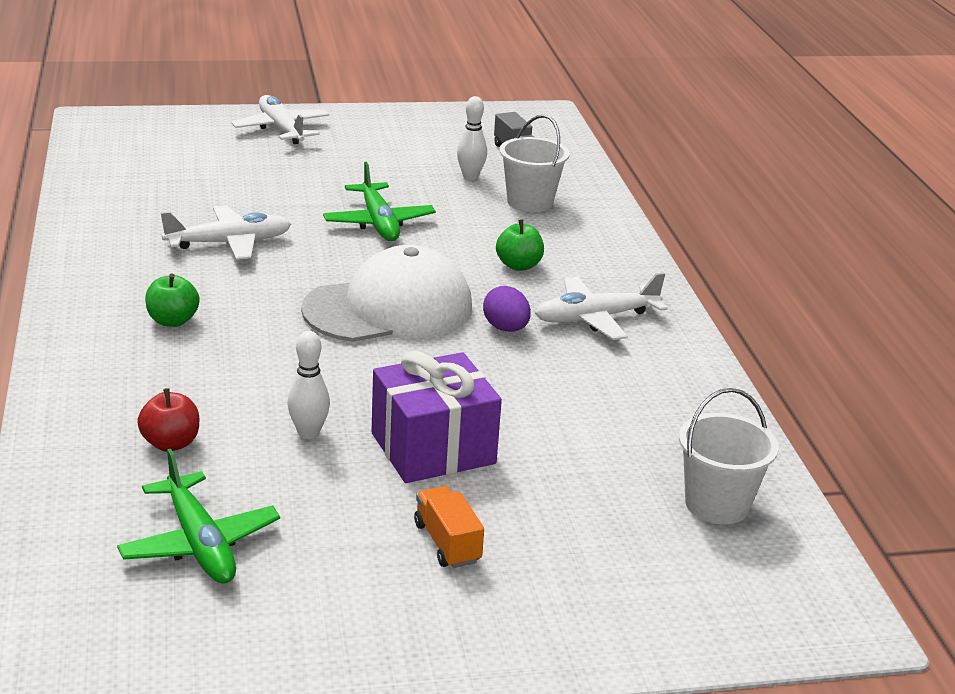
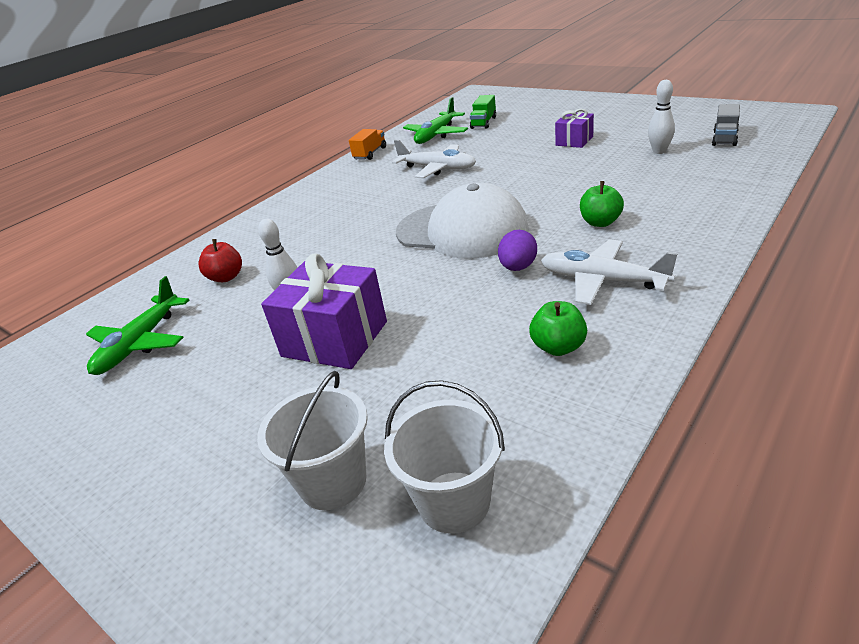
camera: 55 degrees right, 5 degrees up
(172, 321) = (339, 207): green apple -> green apple (558, 347)
(189, 168) = (483, 123): none -> green truck
(281, 129) = (571, 106): white plane -> none
(356, 177) = (574, 141): none -> purple gift
(378, 222) = (544, 172): green plane -> green plane (436, 134)
(447, 543) = (231, 415): orange truck -> orange truck (370, 153)
(530, 202) = (682, 177): white bucket -> white bucket (333, 481)

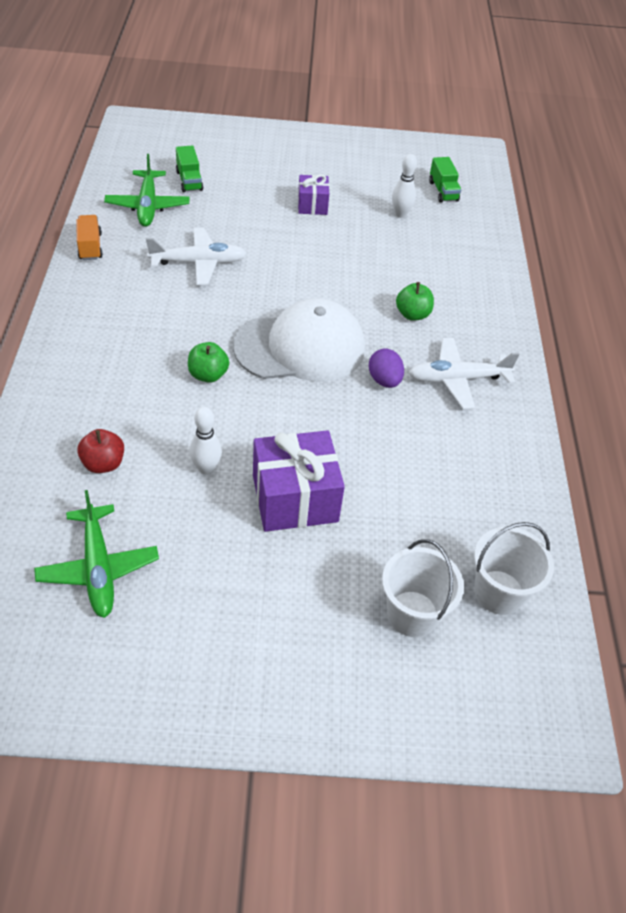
camera: 45 degrees left, 15 degrees up
(558, 347) = (472, 451): green apple -> green apple (208, 375)
(724, 138) = (443, 191): grey truck -> green truck

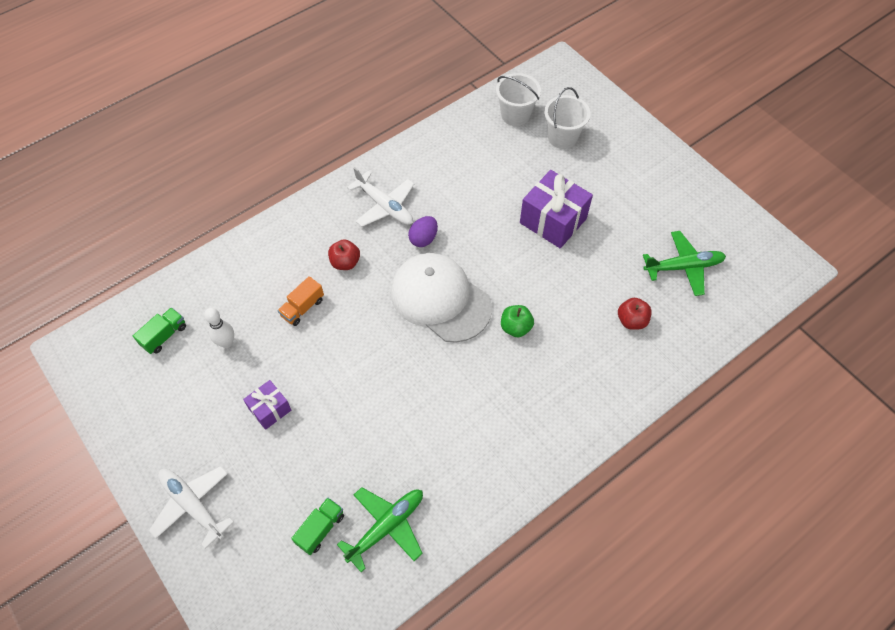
camera: 125 degrees left, 10 degrees up
(90, 247) = (476, 517): orange truck -> orange truck (302, 308)
(98, 567) = (683, 267): green plane -> green plane turned 45 degrees clockwise
(198, 263) = (419, 426): white plane -> white plane (193, 505)
(206, 468) = (579, 272): white bowling pin -> none
(412, 314) = (345, 262): green apple -> red apple

